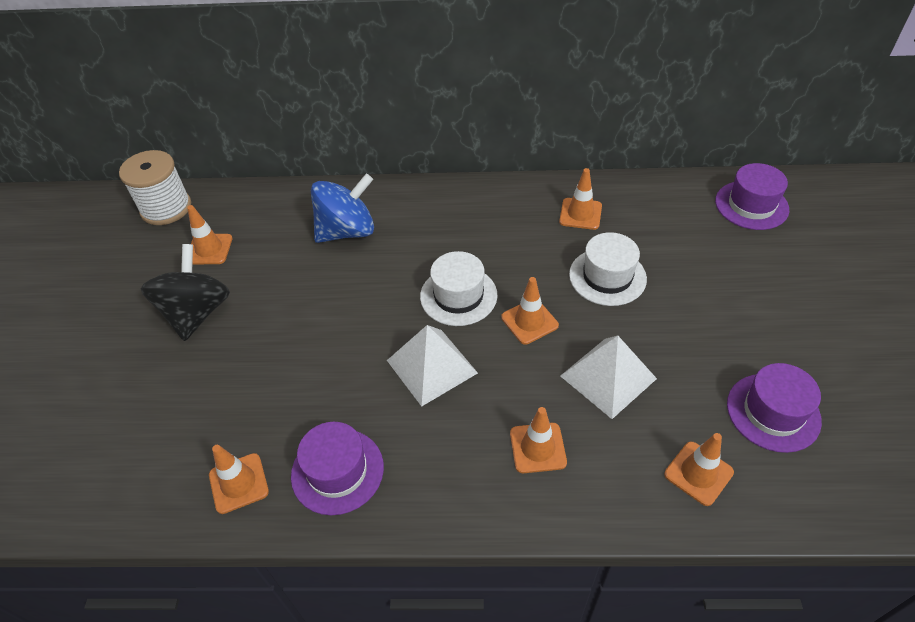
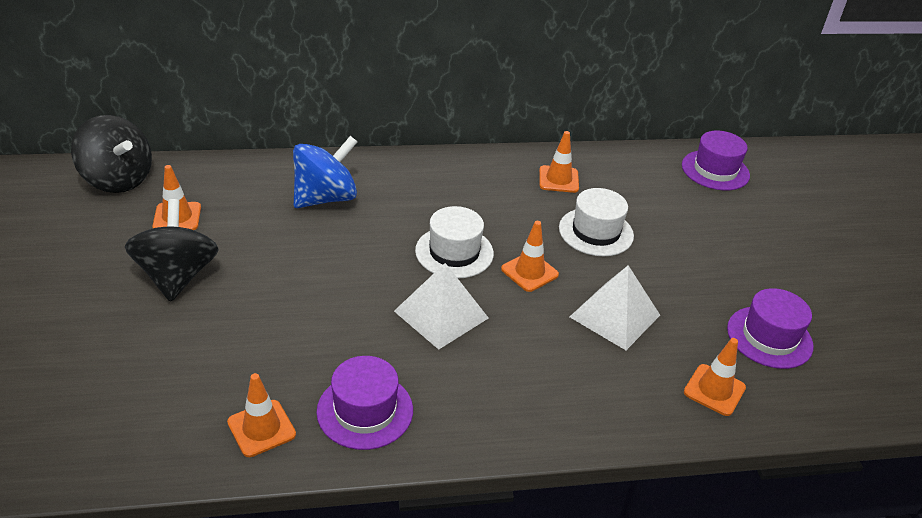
camera: 15 degrees left, 10 degrees down
(166, 208) = (118, 179): white spool -> black spinning top
(538, 448) = (561, 378): orange traffic cone -> none

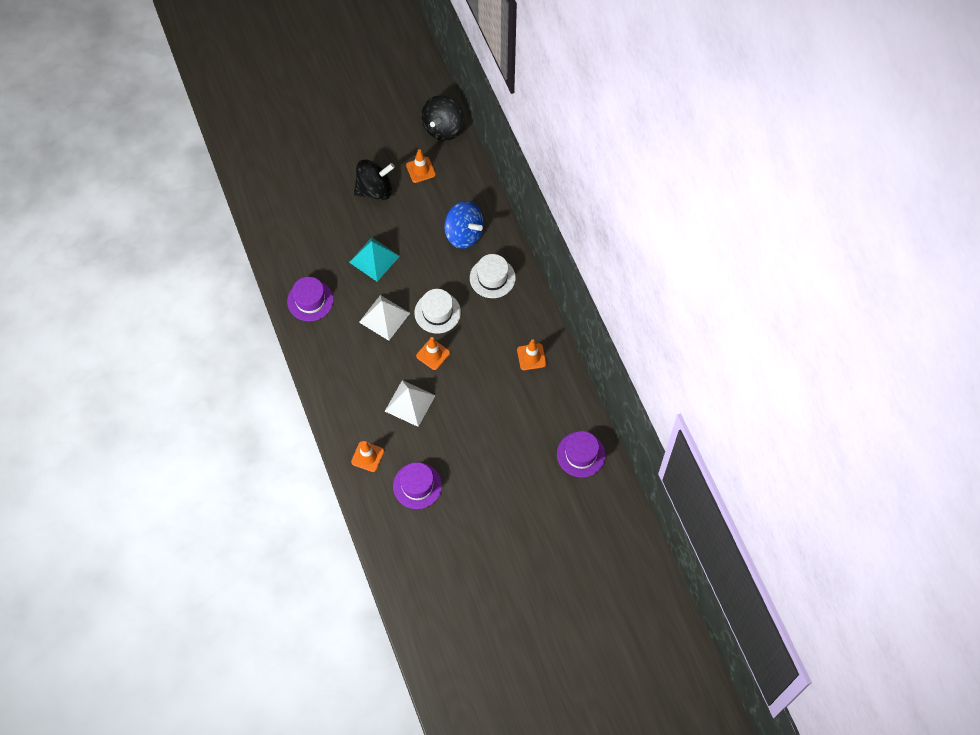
camera: 80 degrees right, 25 degrees up
(261, 428) = (289, 262): orange traffic cone -> none
(318, 304) = (374, 259): none -> turquoise pyramid
(596, 232) = (483, 385): white hat -> white hat (492, 278)

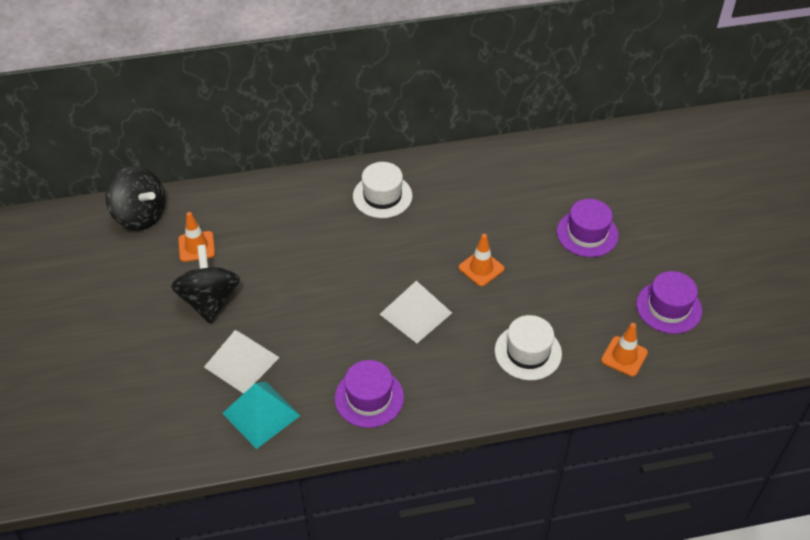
camera: 80 degrees left, 15 degrees down
(374, 259) = (321, 314): turquoise pyramid -> turquoise pyramid (261, 414)
(410, 403) = (549, 301): white pyramid -> white pyramid (241, 362)
(437, 312) = (420, 256): white hat -> white hat (528, 352)
(464, 234) = (310, 215): blue spinning top -> none
(531, 357) = (500, 175): orange traffic cone -> none
(581, 454) = (633, 150): purple hat -> purple hat (587, 233)

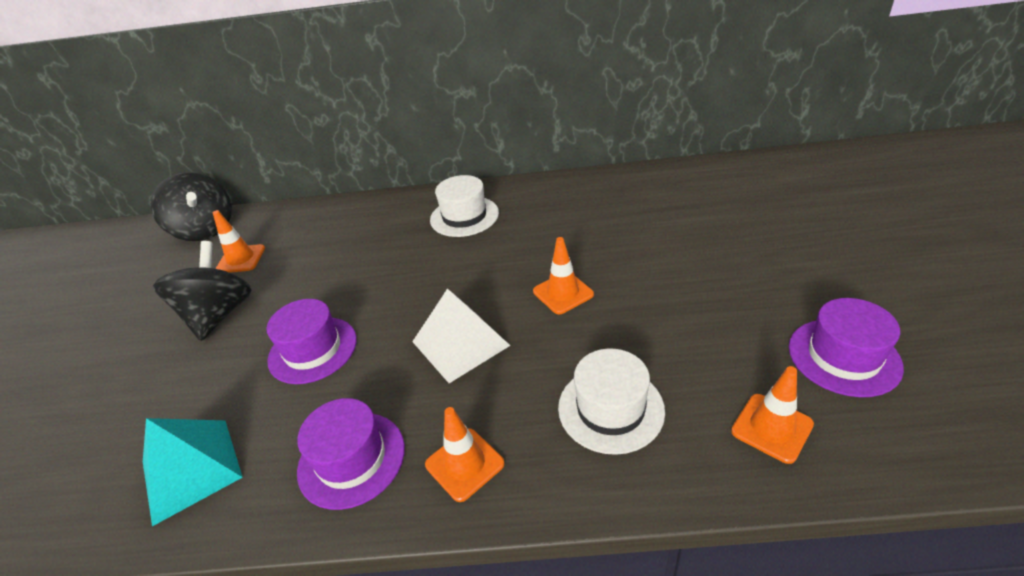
camera: 15 degrees right, 10 degrees down
(241, 362) = (210, 391): white pyramid -> none
(444, 394) = (464, 464): none -> orange traffic cone
(587, 233) = (713, 258): purple hat -> purple hat (313, 349)

